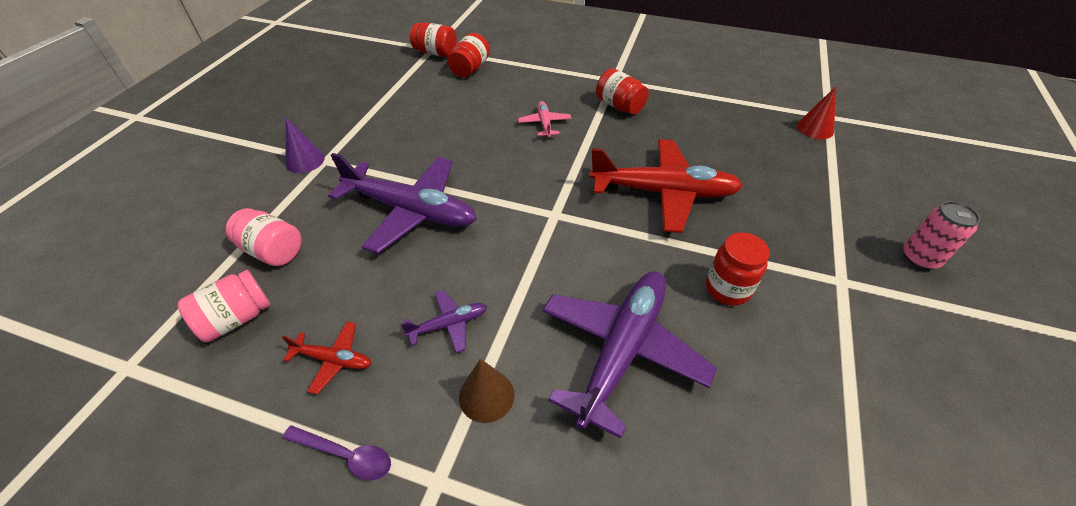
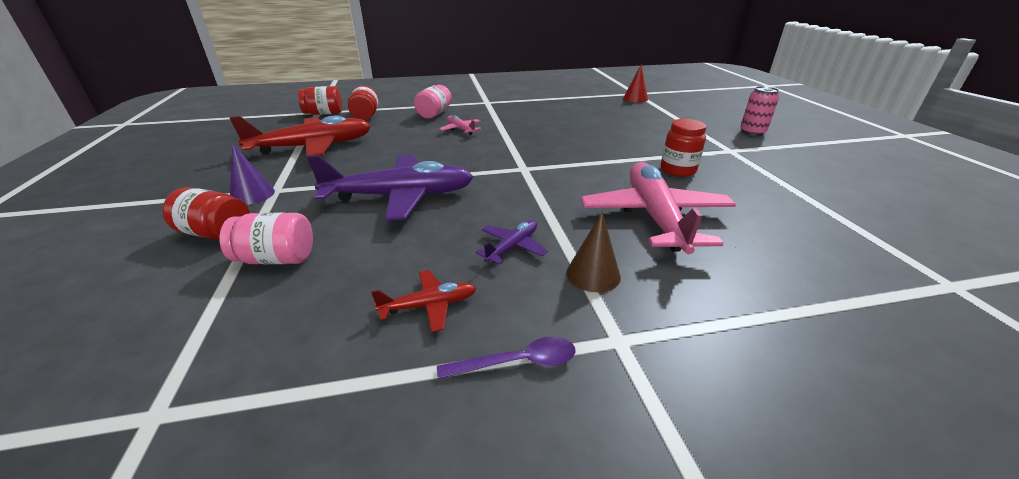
camera: 30 degrees left, 15 degrees down
(236, 318) = (281, 318): pink jar -> pink jar (434, 114)
(619, 106) = (505, 112): red jar -> red jar (216, 233)
(621, 350) = (654, 217): purple plane -> pink plane
(663, 192) = (584, 141): red plane -> red plane (313, 147)

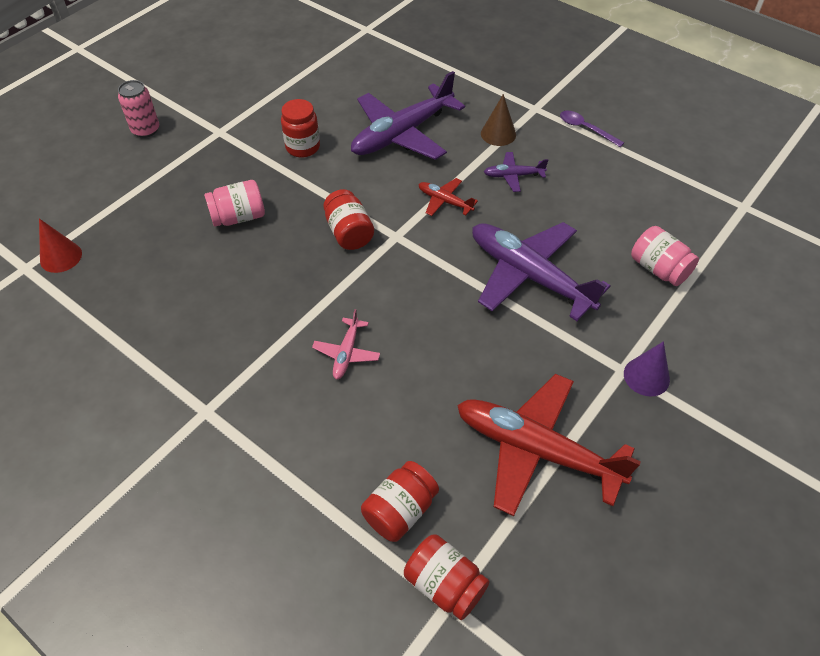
camera: 130 degrees left, 20 degrees up
(216, 233) = (692, 332): red jar -> red jar (349, 233)
(429, 306) = (596, 175): red plane -> red plane (445, 201)
(434, 114) = (315, 431): pink jar -> pink jar (239, 217)
(654, 217) = (402, 134): pink plane -> purple plane

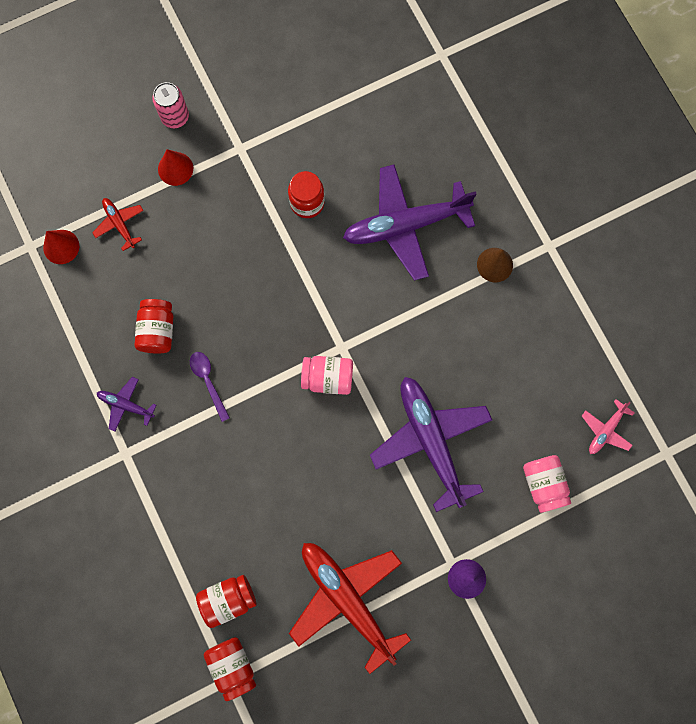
camera: 25 degrees right, 25 degrees up
(161, 163) = (175, 168): none -> red cone
(239, 217) = (219, 266): pink jar -> pink jar (328, 378)
(347, 353) = (248, 449): pink plane -> pink plane (606, 430)
(349, 233) = (304, 326): red jar -> red jar (157, 331)
(445, 201) = (402, 327): red plane -> red plane (119, 224)
(513, 176) = (479, 324): purple plane -> purple plane (126, 405)
(586, 129) = (581, 295): purple spoon -> purple spoon (208, 381)

